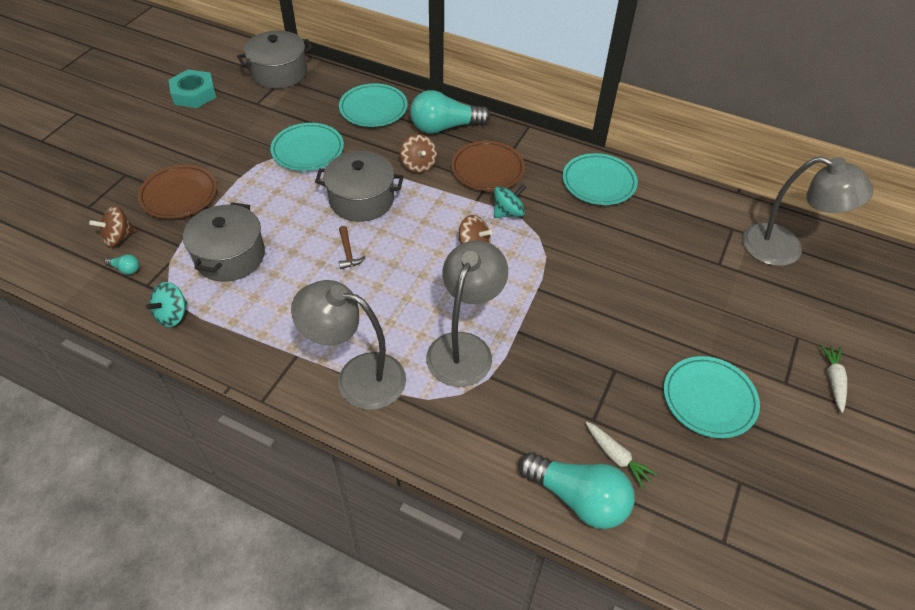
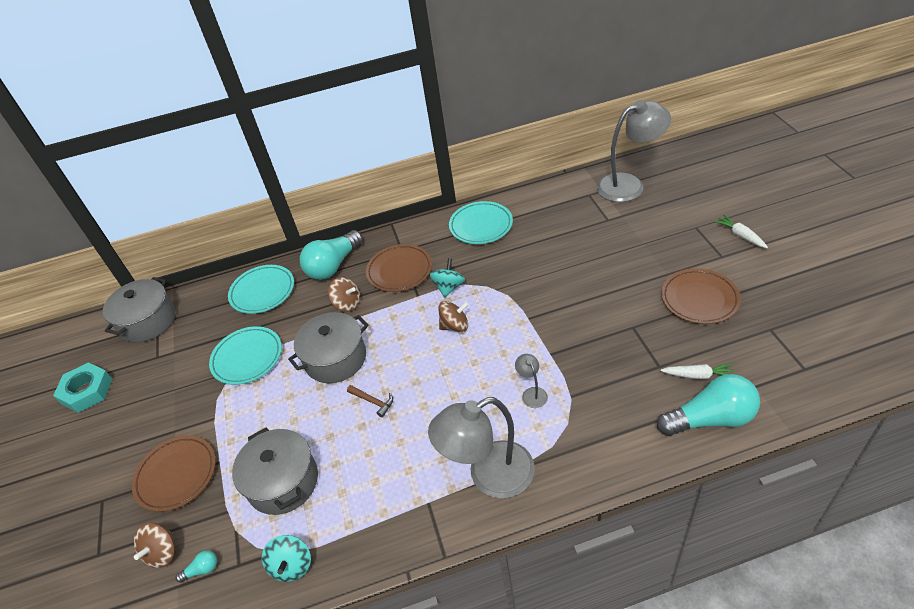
camera: 35 degrees left, 5 degrees down
(464, 347) = (532, 393): grey lamp -> grey lamp, size x0.43
(709, 399) = (699, 299): turquoise plate -> brown plate

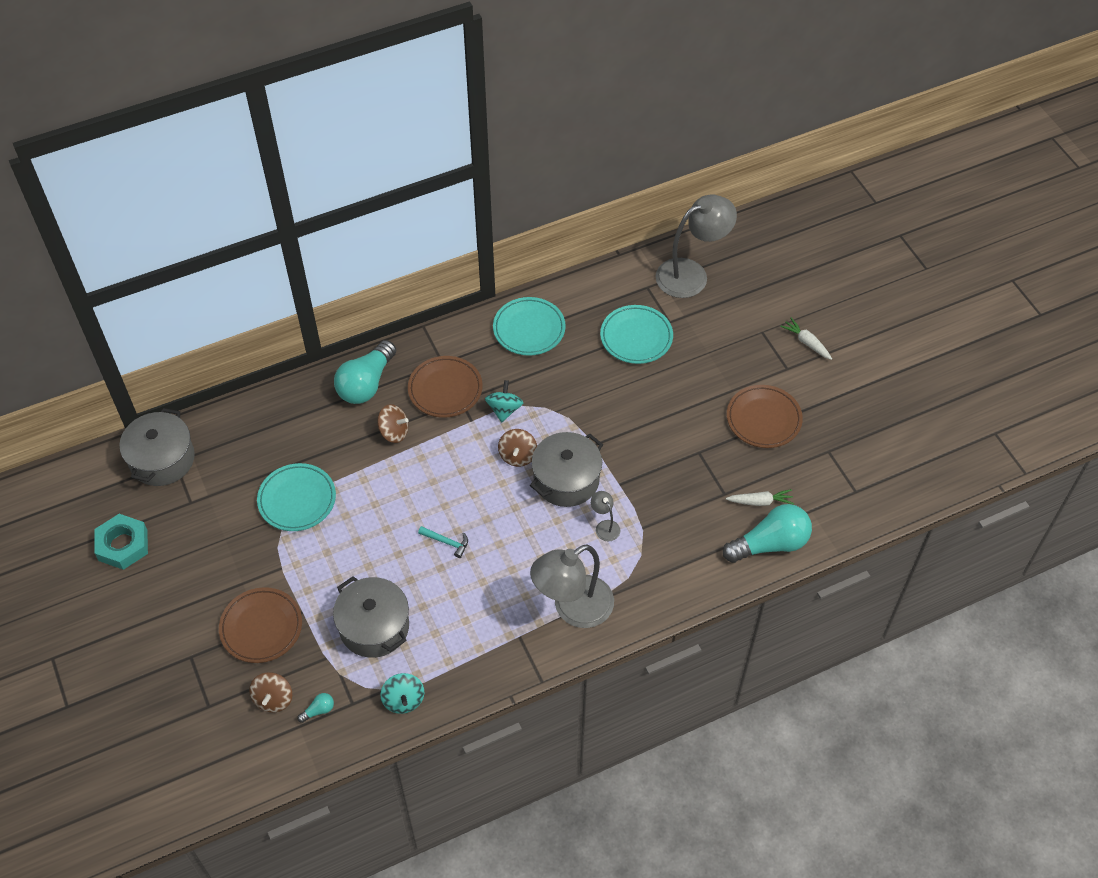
camera: 15 degrees left, 10 degrees up
(262, 292) = (290, 419): turquoise plate -> turquoise plate (636, 337)
(335, 359) = (396, 497): grey pot -> grey pot (566, 479)
(373, 401) = (447, 542): brown hammer -> turquoise hammer
(455, 326) = (518, 456): brown spinning top -> brown spinning top turned 120 degrees clockwise

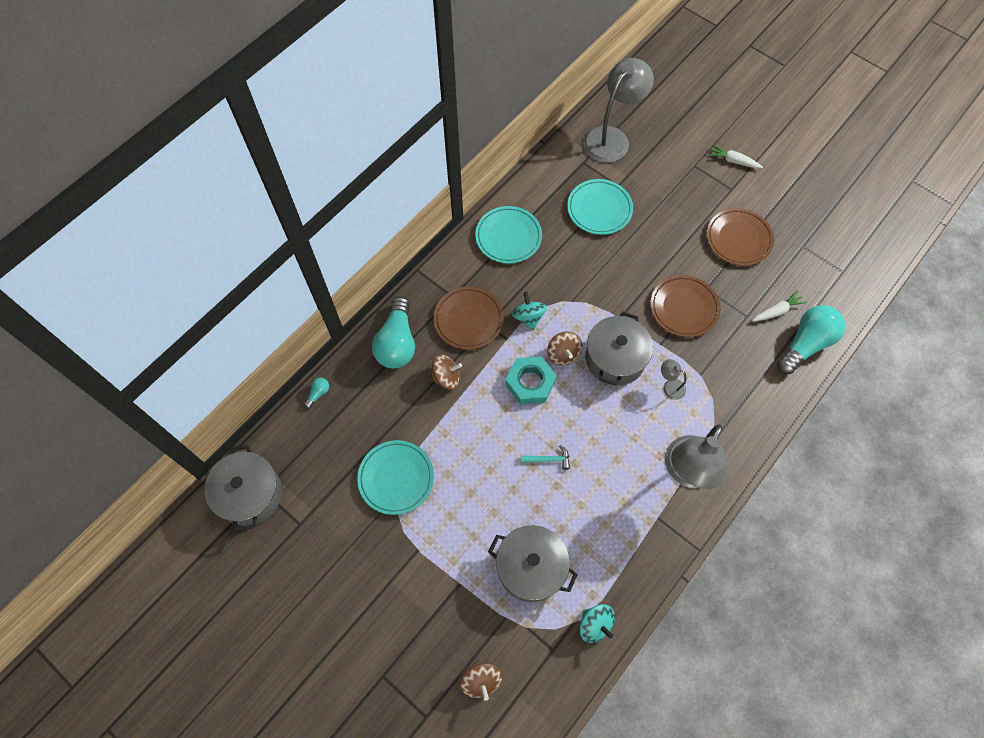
camera: 25 degrees left, 10 degrees up
(123, 545) = (258, 595): turquoise nut -> turquoise nut (530, 382)
(261, 627) = (431, 616): brown plate -> brown plate (684, 308)
(318, 710) = (527, 671): turquoise light bulb -> turquoise light bulb (318, 394)

